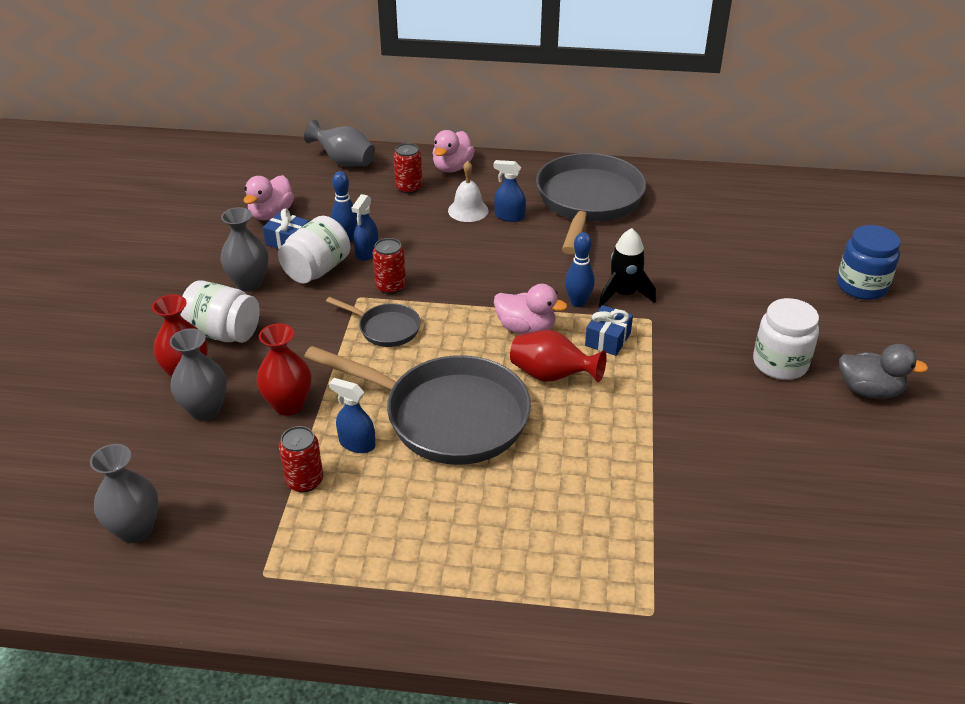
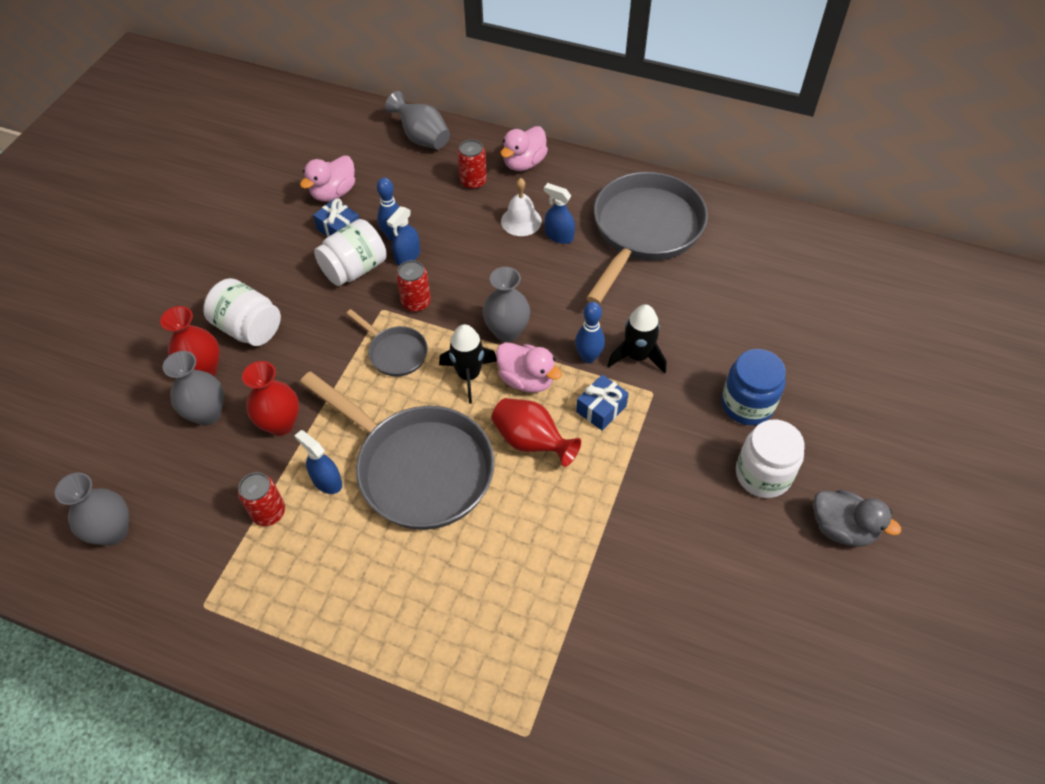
camera: 15 degrees right, 15 degrees up
(249, 283) = (289, 273): grey vase -> grey vase (507, 331)
(467, 334) = (468, 375): none -> black rocket
(861, 286) = (889, 394): blue jar -> blue jar (747, 404)

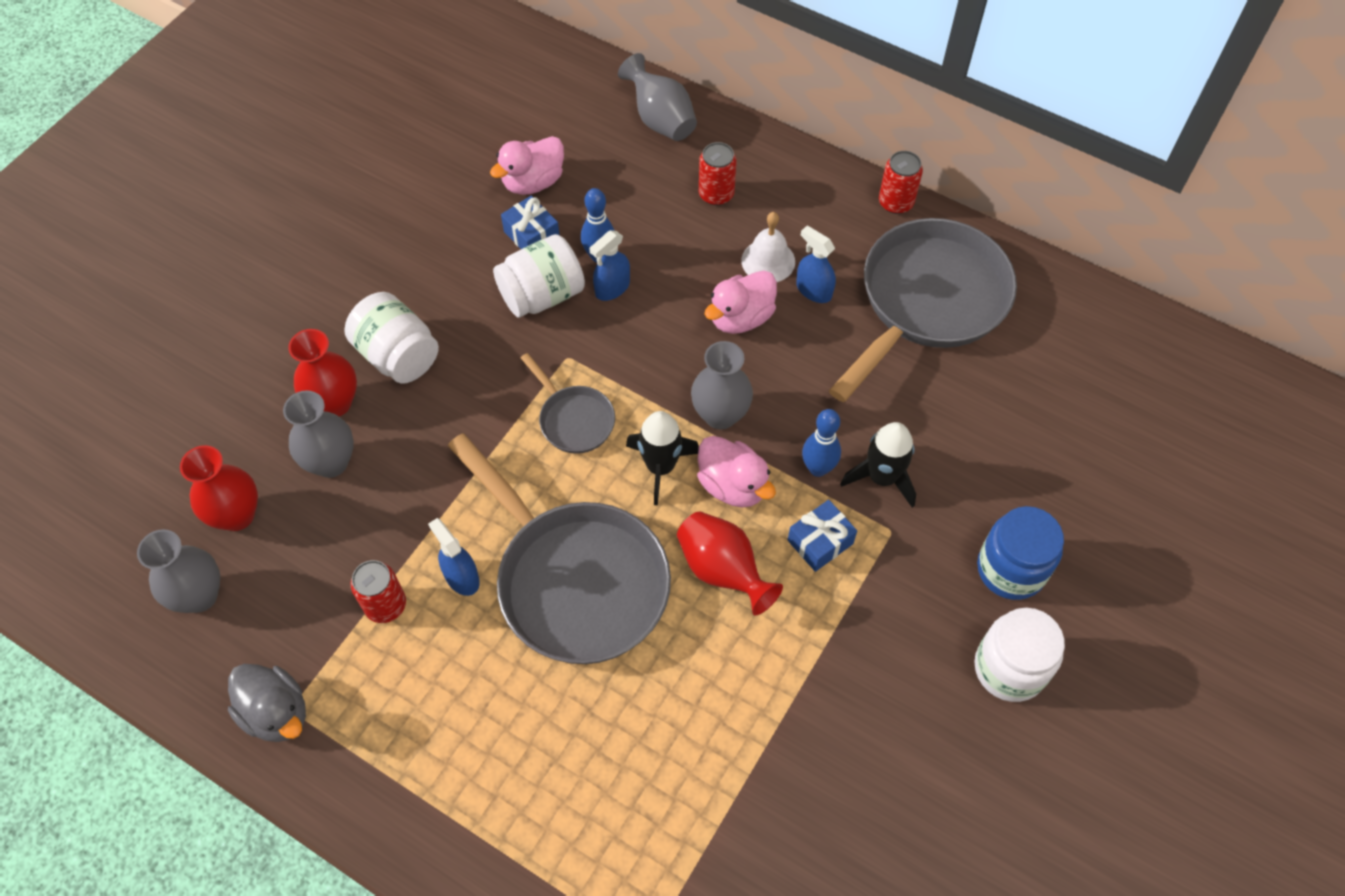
camera: 10 degrees right, 5 degrees up
(280, 424) = (417, 491): red vase -> red vase (237, 515)
(416, 303) = (612, 355): red can -> red can (895, 202)
(524, 163) = (788, 177): pink duck -> pink duck (741, 318)
(841, 528) = (1095, 759): grey duck -> grey duck (276, 713)

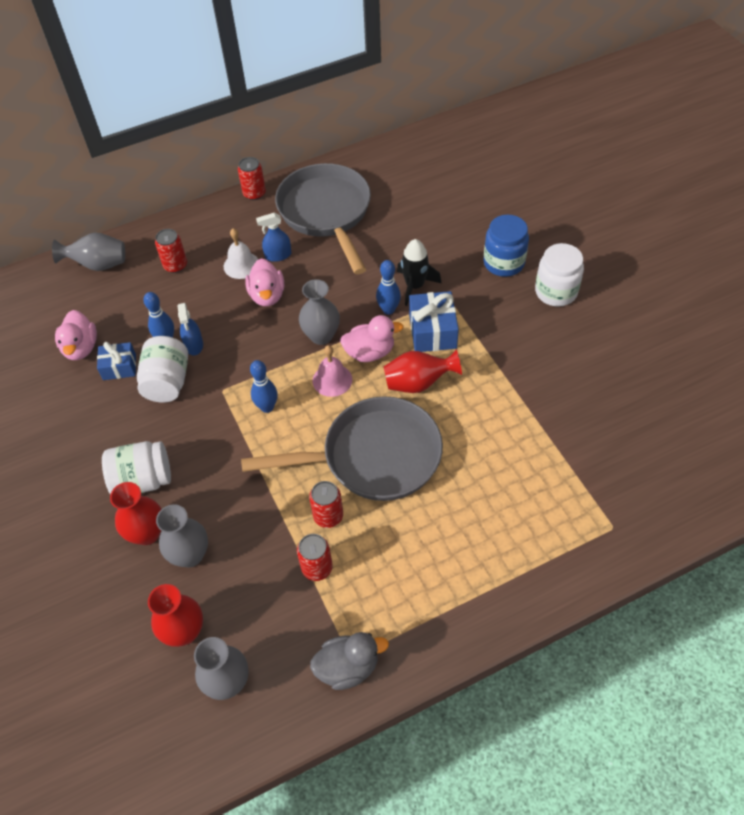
camera: 55 degrees left, 5 degrees down
(461, 577) = (328, 516): blue spray bottle -> red can
(573, 419) = (267, 407): grey pan -> blue bowling pin
(660, 467) = (332, 380): black rocket -> pink bell
(820, 542) = (432, 331): blue gift -> blue gift, size x1.53

